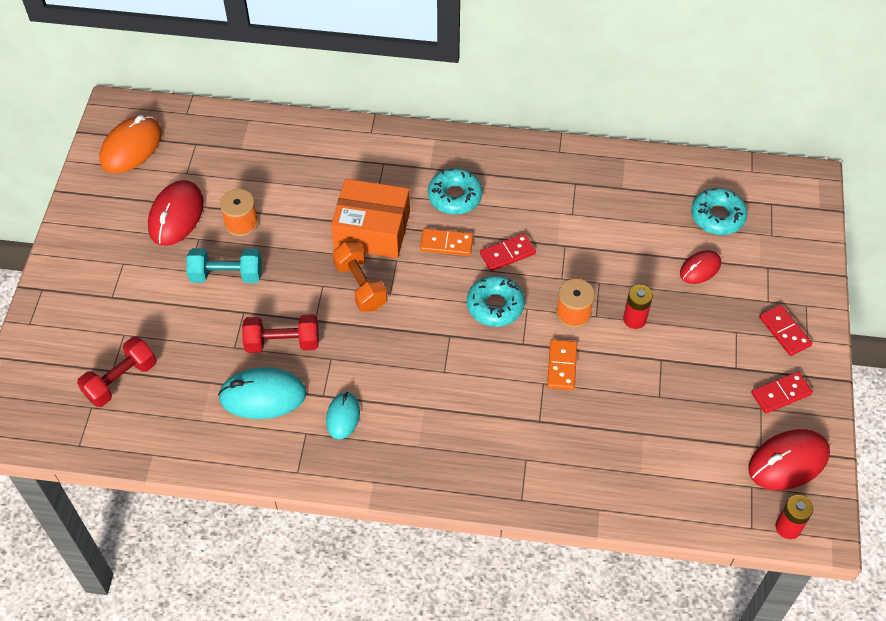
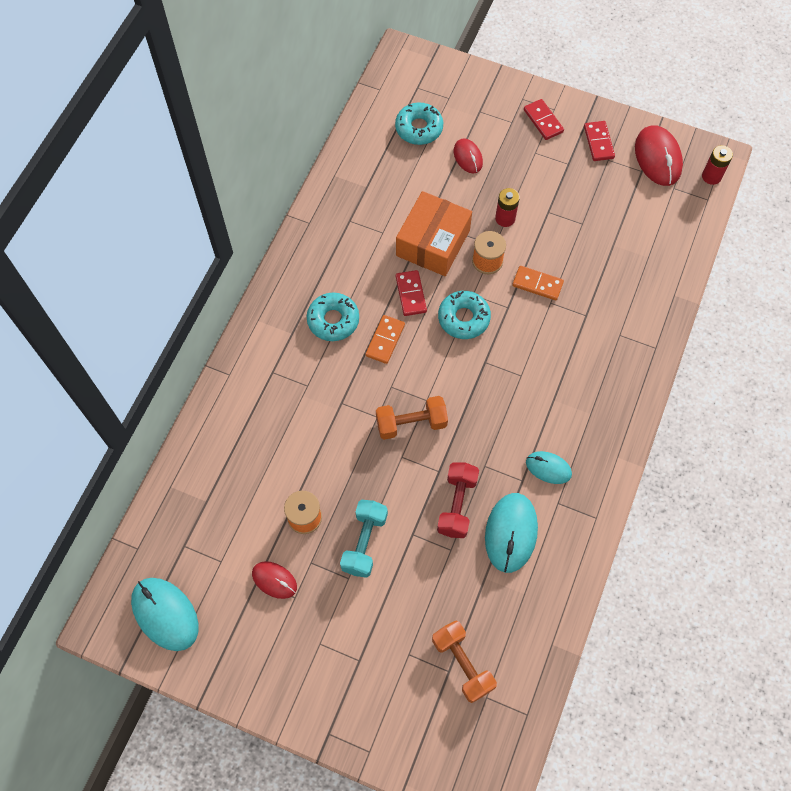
camera: 75 degrees left, 10 degrees up
(121, 380) = (462, 664): red dumbbell -> orange dumbbell
(131, 147) = (165, 614): orange mouse -> turquoise mouse
(176, 215) = (274, 580): red mouse -> red mouse, size x0.60
(372, 230) = (349, 399): orange box -> orange box (433, 243)
(784, 331) = (543, 121): red domino -> red domino turned 75 degrees clockwise

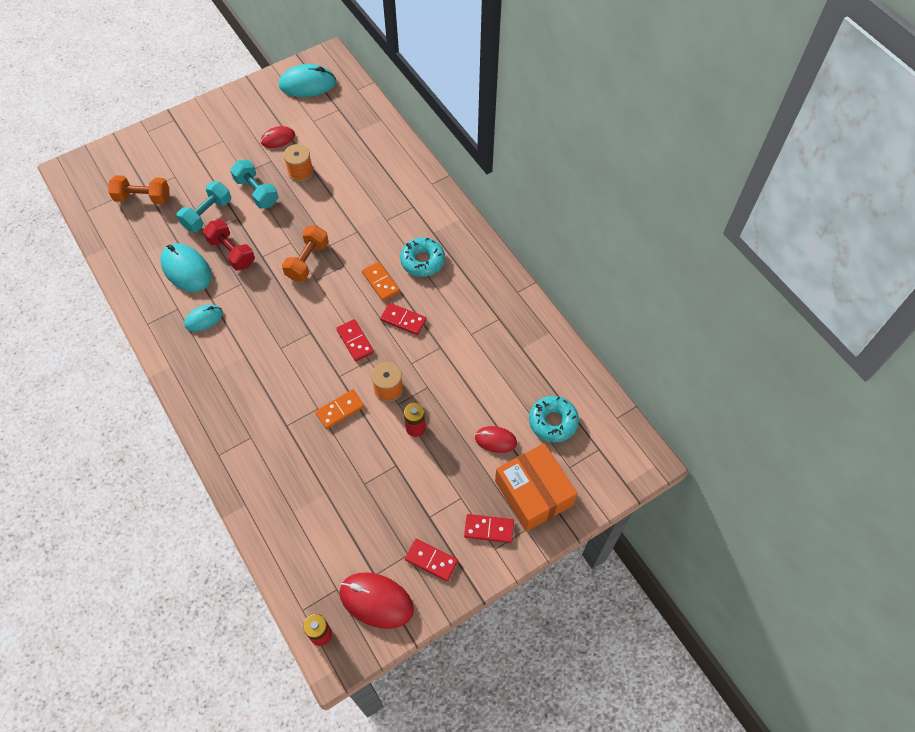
camera: 125 degrees right, 5 degrees down
(431, 571) = (207, 214): none -> turquoise dumbbell
(433, 243) = (434, 362): orange box -> orange box (533, 493)
(463, 318) = (355, 341): turquoise donut -> red domino

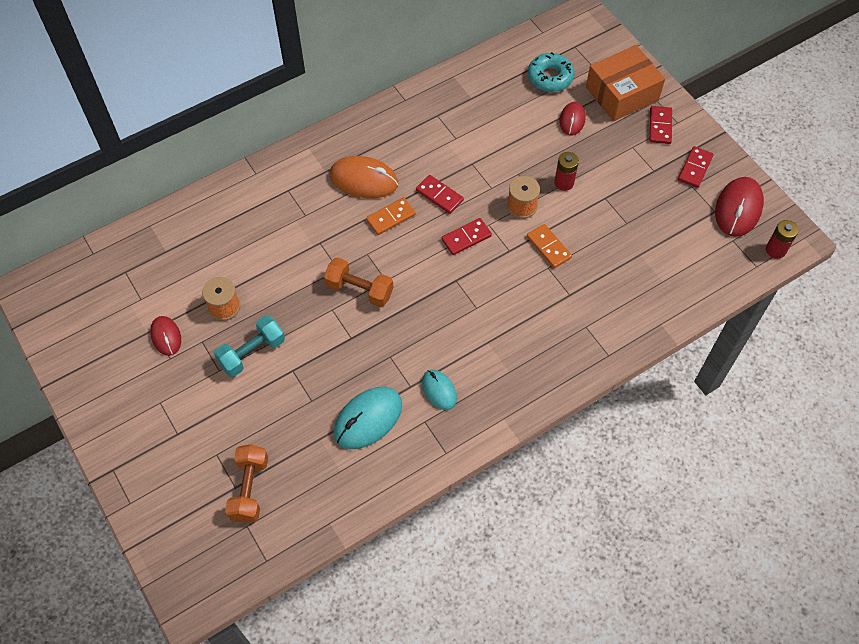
camera: 90 degrees left, 0 degrees up
(207, 214) = (283, 406): turquoise dumbbell -> none
(232, 252) = (344, 371): red dumbbell -> none
(307, 84) = (73, 310): turquoise mouse -> none
(403, 320) = (439, 195): red domino -> red domino turned 75 degrees counterclockwise
(422, 261) = (363, 180): turquoise donut -> orange mouse

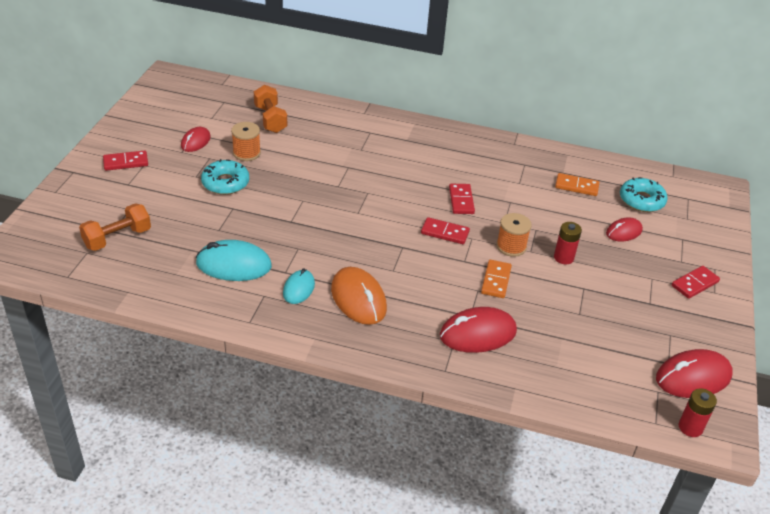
camera: 45 degrees right, 20 degrees down
(252, 353) = (225, 183): turquoise dumbbell -> turquoise donut
(359, 290) = (334, 204): orange dumbbell -> orange dumbbell (270, 119)
(363, 180) = (424, 159): orange mouse -> orange mouse (358, 299)
(391, 217) = (411, 187): orange domino -> orange domino (576, 186)
(591, 304) = (478, 334): none -> red mouse
(622, 93) = (689, 246): orange box -> none
(695, 168) = (689, 327): red domino -> red domino (126, 162)

